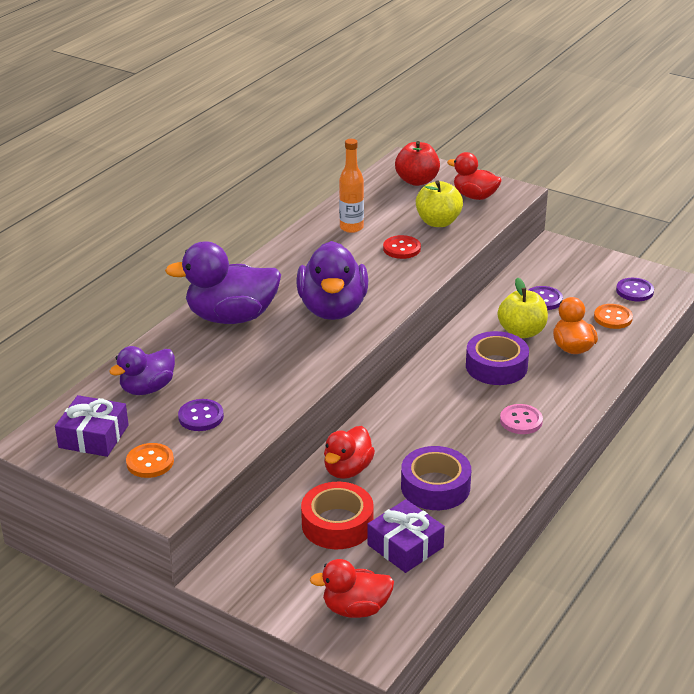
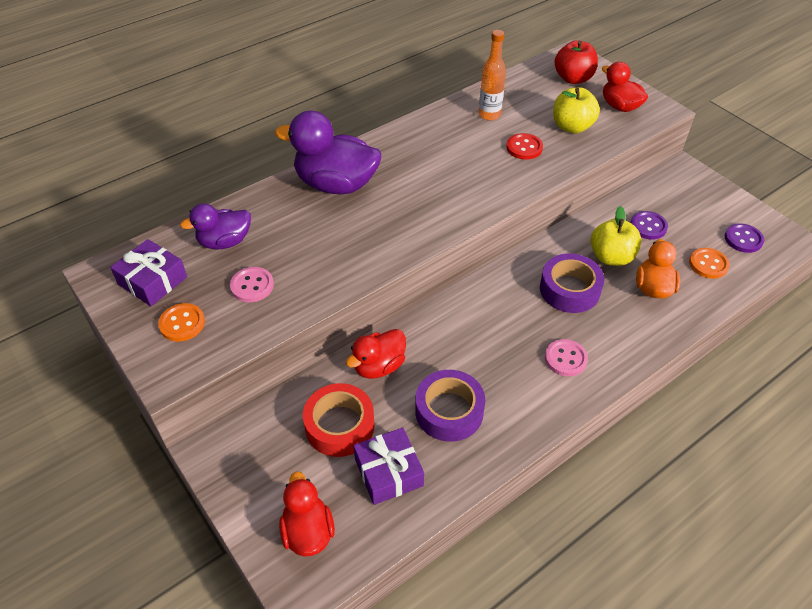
camera: 20 degrees right, 15 degrees up
(201, 417) = (252, 286): purple button -> pink button
(333, 309) = (429, 198): purple duck -> none
(356, 608) = (308, 531): red duck -> red duck turned 60 degrees clockwise

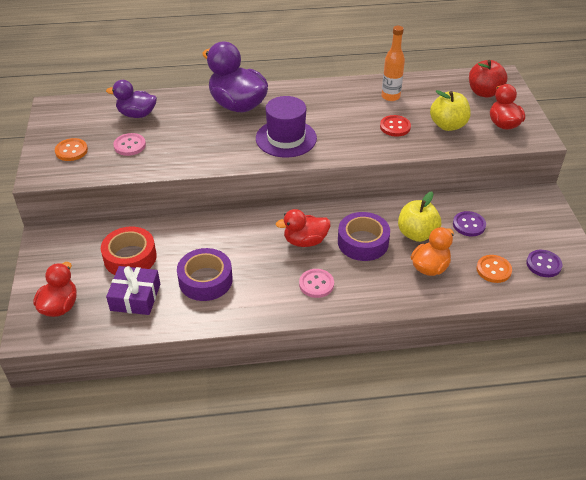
camera: 30 degrees right, 5 degrees down
(152, 281) = (76, 121): purple gift -> none
(379, 366) = (185, 234): red duck -> red duck (305, 241)
(425, 204) = (286, 138): none -> purple hat

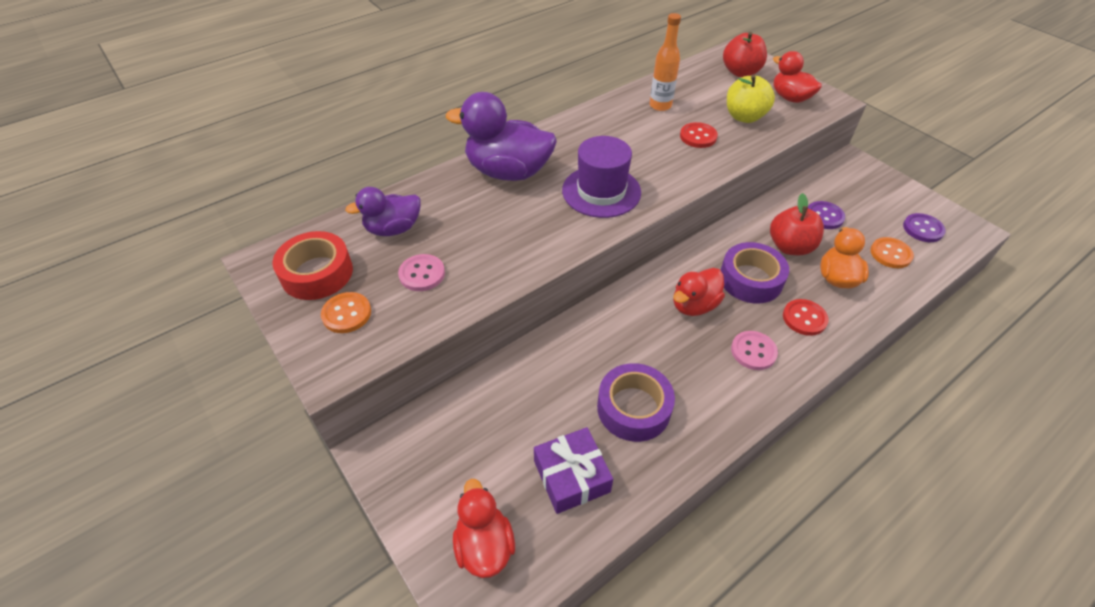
camera: 30 degrees left, 5 degrees up
(130, 257) = (516, 424): red tape -> red tape (317, 273)
(375, 281) = (804, 318): none -> red button
(417, 234) = (790, 247): yellow apple -> red apple

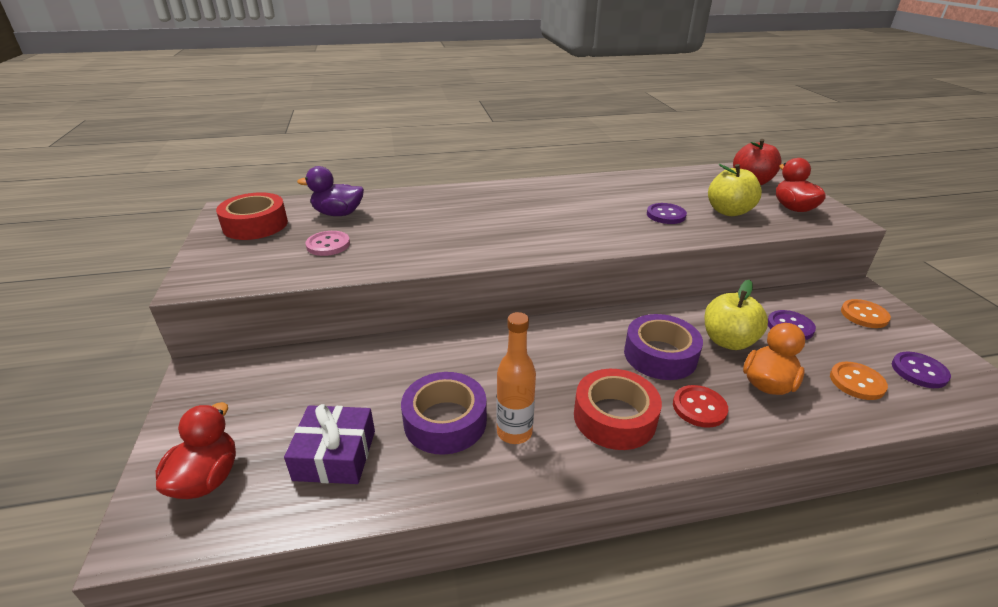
camera: 25 degrees right, 15 degrees down
(346, 314) = (247, 253): orange button -> orange button (864, 315)
(508, 172) = (465, 201): purple duck -> none
(601, 191) = (534, 230): purple hat -> none
(660, 105) = (646, 188): orange bottle -> orange bottle (514, 432)
(694, 305) = (580, 358): red duck -> none
(698, 136) = (666, 215): red button -> purple button
(753, 351) = (614, 417): pink button -> red tape
(790, 247) = (728, 341): red apple -> yellow apple

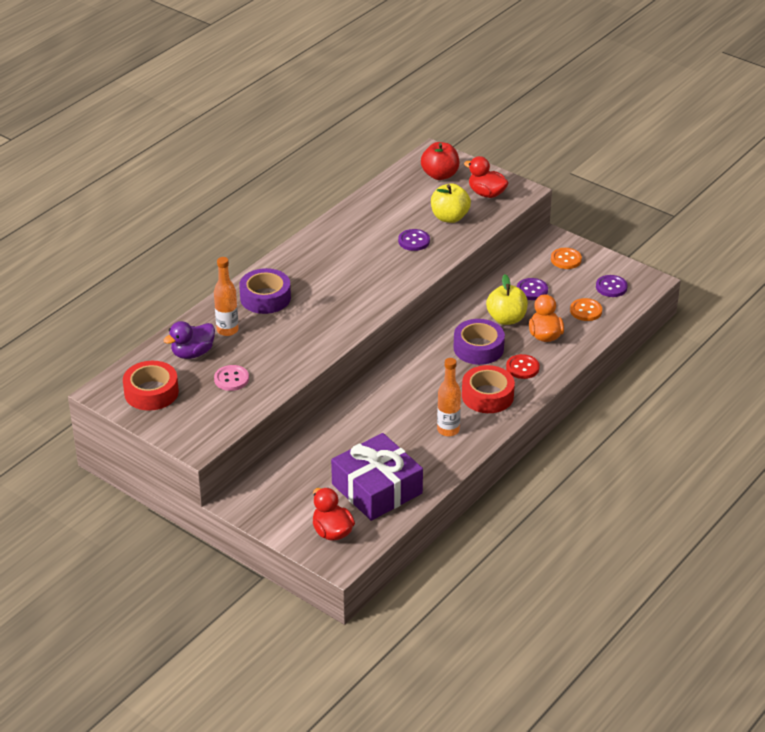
camera: 40 degrees left, 5 degrees up
(335, 455) = (377, 489): purple gift -> purple gift, size x1.59
(393, 210) = (227, 330): none -> orange bottle
(445, 421) = (408, 445): purple tape -> purple tape (265, 298)

